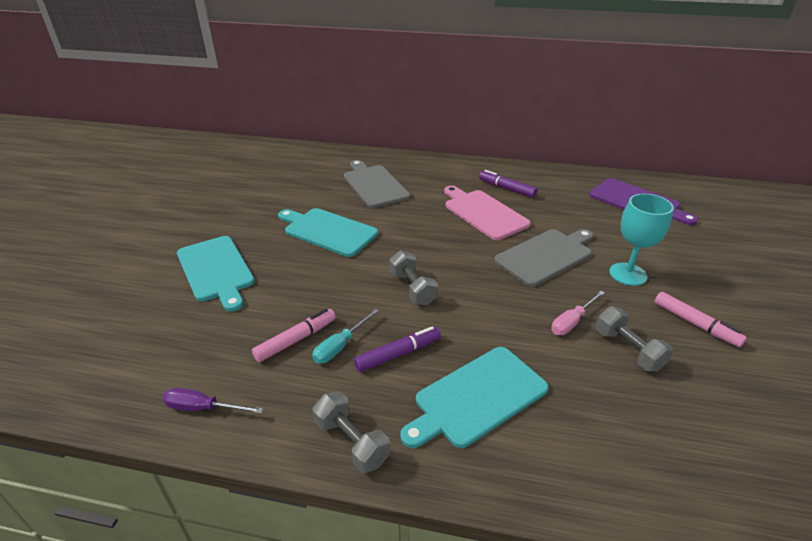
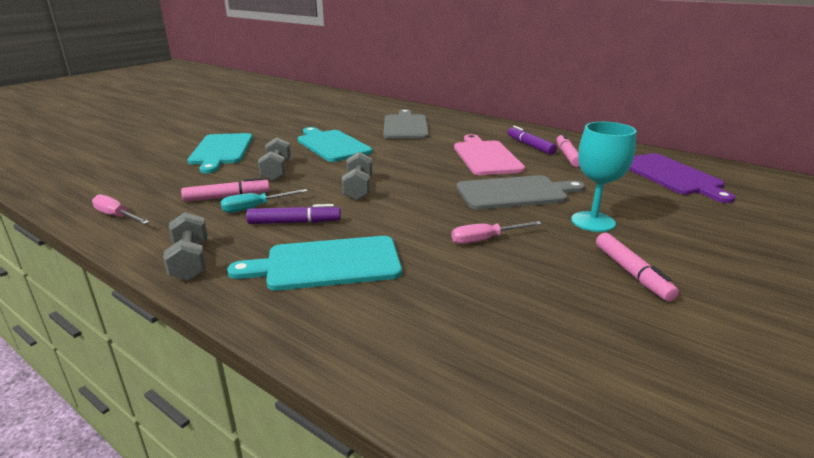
camera: 25 degrees right, 10 degrees down
(203, 408) = (117, 216): purple screwdriver -> pink screwdriver
(546, 195) = (567, 156): none -> pink marker
(628, 350) = (523, 272): grey dumbbell -> grey dumbbell (276, 171)

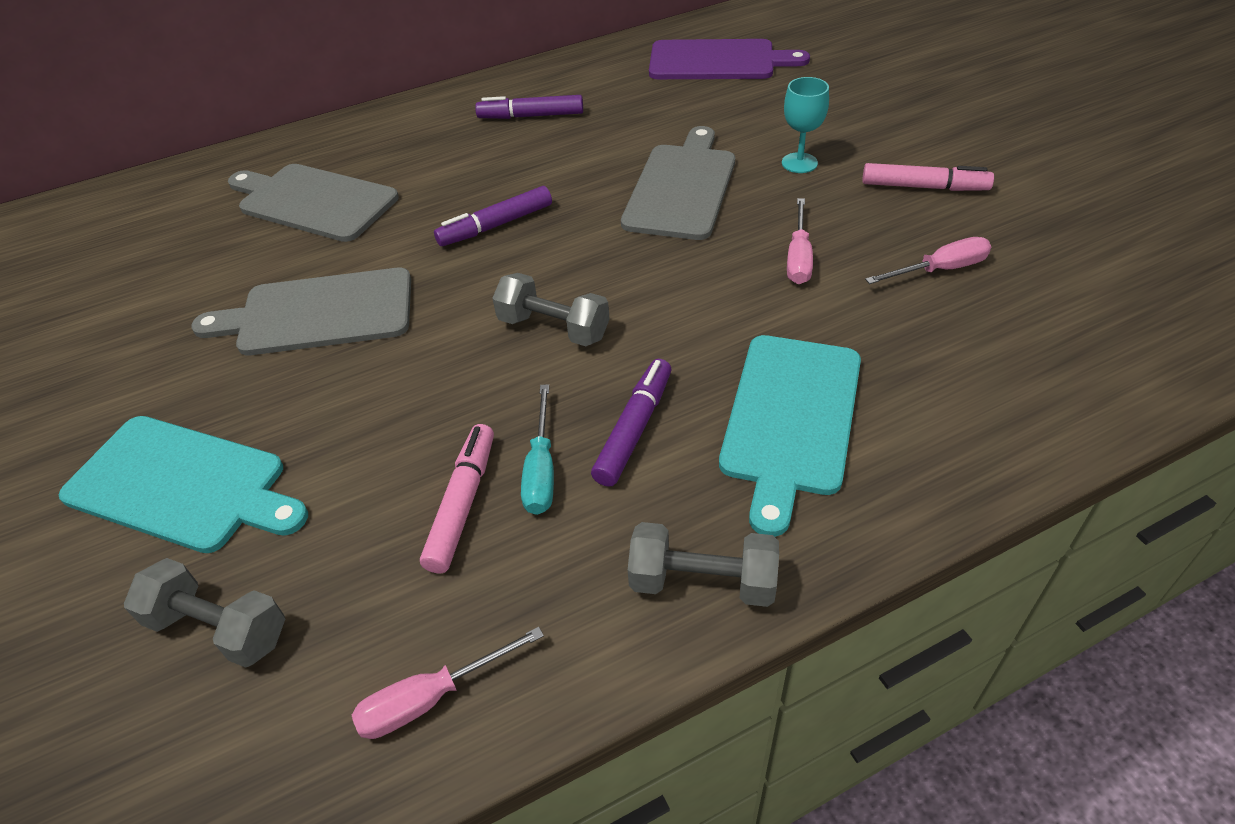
camera: 60 degrees left, 20 degrees up
(276, 171) = (387, 414): grey dumbbell -> grey dumbbell (219, 628)
(332, 145) = (318, 313): turquoise cutting board -> grey cutting board
(426, 160) = (496, 225): none -> purple marker
(486, 157) = (536, 167): pink cutting board -> none
(530, 295) = (940, 270): none -> pink screwdriver
(567, 156) = (595, 102): pink marker -> none
(593, 222) = (799, 163): turquoise goblet -> turquoise goblet, size x0.65

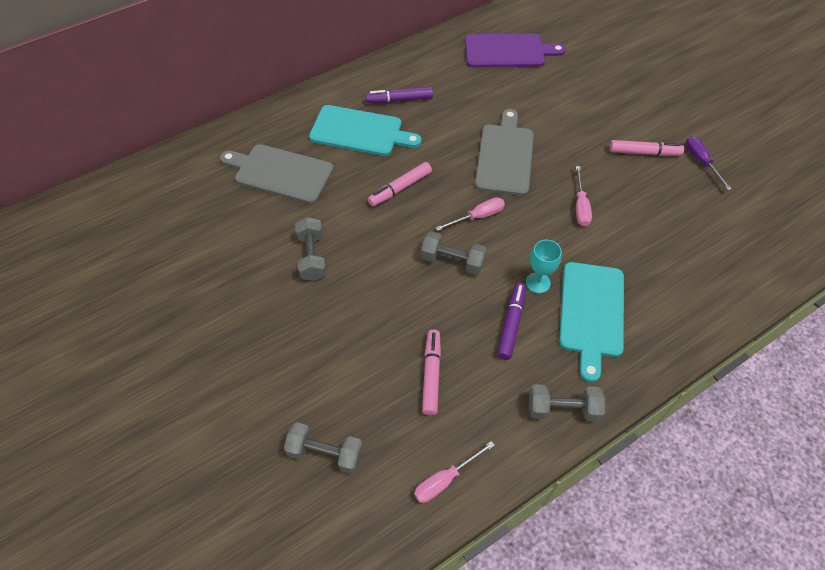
camera: 10 degrees left, 10 degrees up
(182, 485) = (274, 374): turquoise cutting board -> turquoise cutting board (360, 131)
(318, 313) = (312, 257): grey cutting board -> grey dumbbell
(496, 225) = (400, 188): purple marker -> pink marker
(541, 470) = (467, 352): turquoise screwdriver -> none
(799, 163) = (571, 135): turquoise goblet -> turquoise goblet (538, 283)
(940, 270) = (658, 212): pink screwdriver -> pink screwdriver (478, 217)
(1026, 201) = (701, 162): none -> purple screwdriver

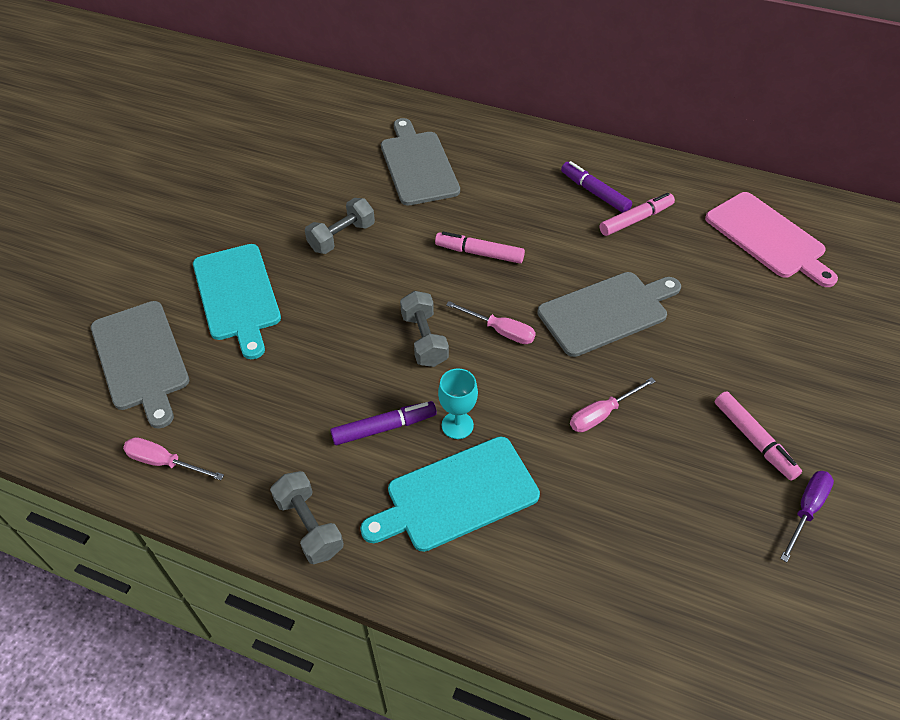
camera: 55 degrees right, 5 degrees down
(326, 453) = (141, 359): grey dumbbell -> grey cutting board
(360, 131) = (522, 188): turquoise cutting board -> turquoise cutting board (237, 295)
(431, 374) = (275, 392): pink marker -> pink marker (636, 219)
(508, 51) = (768, 238): purple cutting board -> pink cutting board

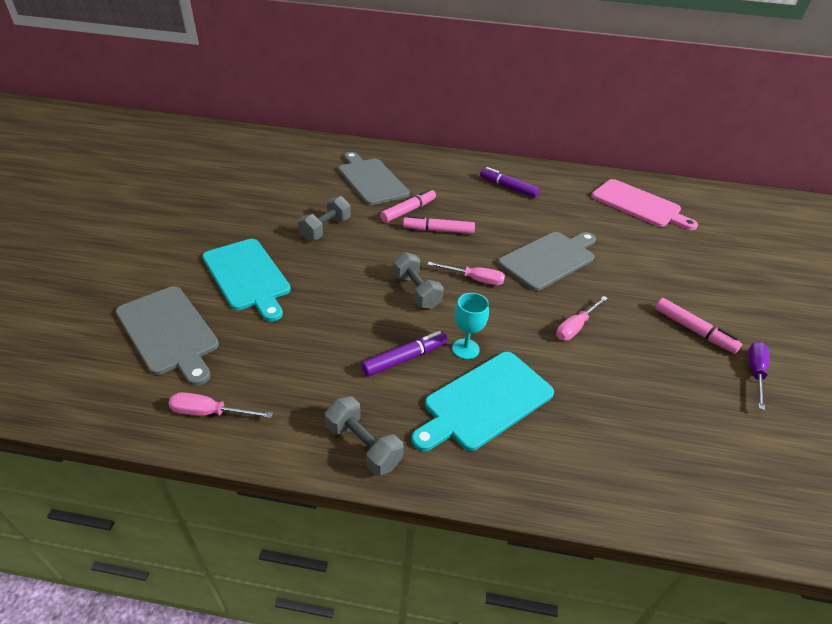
camera: 15 degrees left, 10 degrees down
(636, 219) = (544, 201): pink marker -> pink marker (408, 211)

